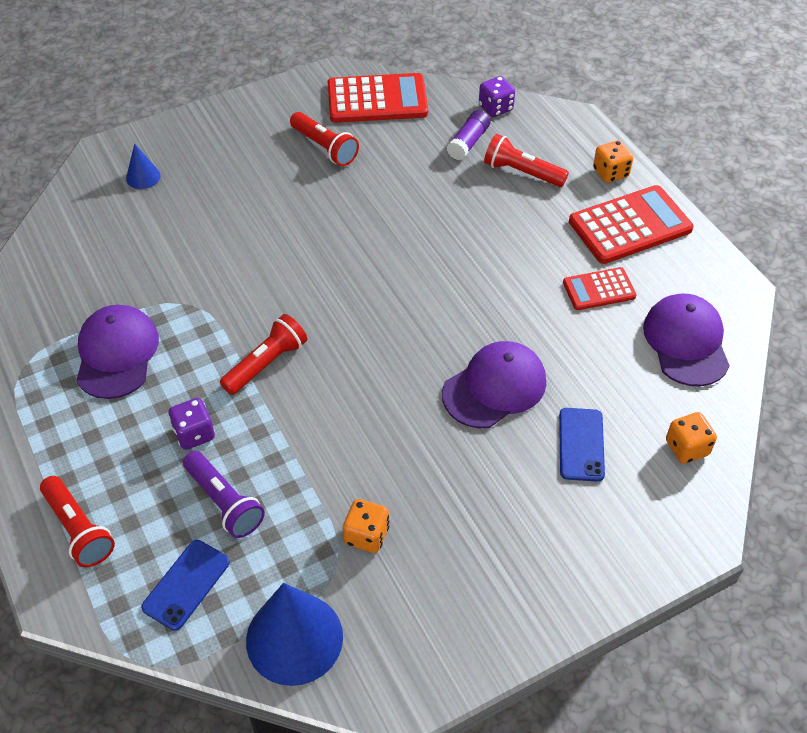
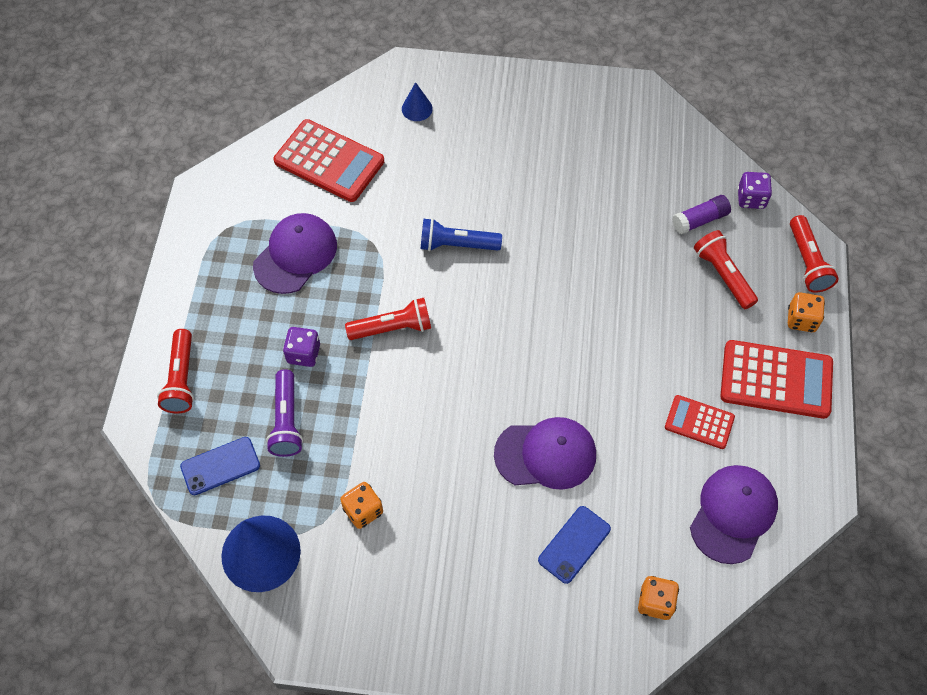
camera: 35 degrees right, 10 degrees up
(272, 265) = (457, 245): none -> blue flashlight
(324, 147) = (576, 158): red flashlight -> red flashlight (807, 262)
(377, 100) = (654, 135): red calculator -> red calculator (329, 161)

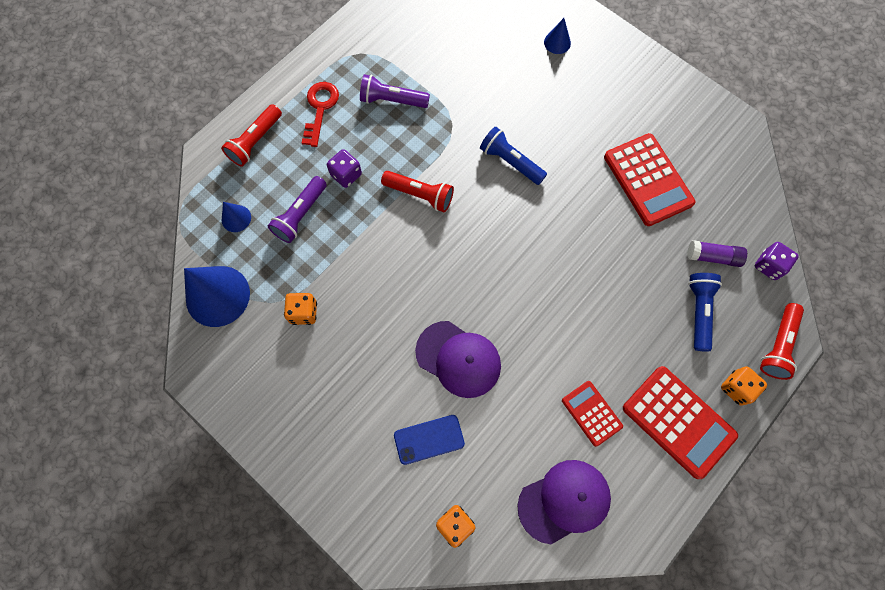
camera: 35 degrees right, 10 degrees up
(220, 466) = (236, 218): blue phone -> blue cone
(226, 306) = (320, 109): none -> red key
(295, 255) = (392, 100): purple cap -> purple flashlight
(329, 161) = (465, 46): red calculator -> red calculator (648, 180)
(723, 275) = (698, 312): red flashlight -> blue flashlight

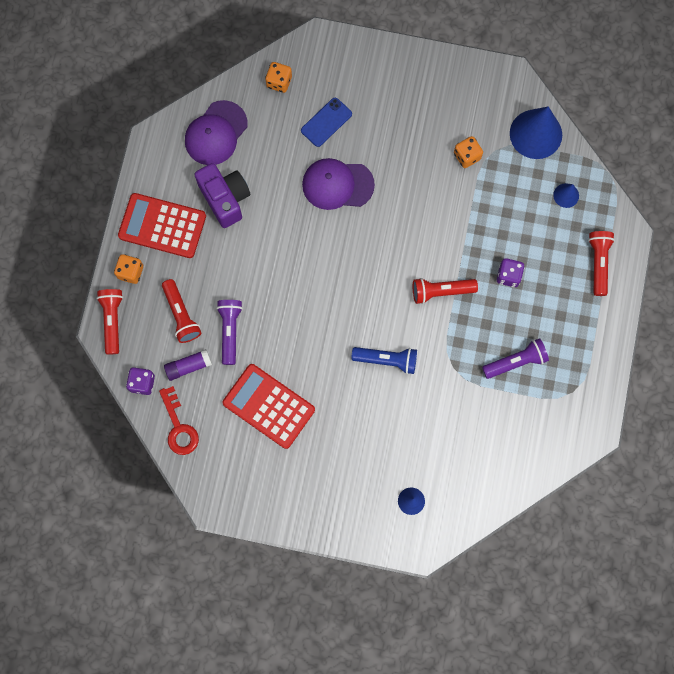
camera: 150 degrees right, 5 degrees up
(301, 215) = (520, 225): purple flashlight -> purple flashlight (230, 331)
(320, 109) = (568, 320): red key -> red key (179, 427)
(591, 413) = (225, 199): red calculator -> purple camera
(698, 312) = (181, 315): blue flashlight -> red flashlight

